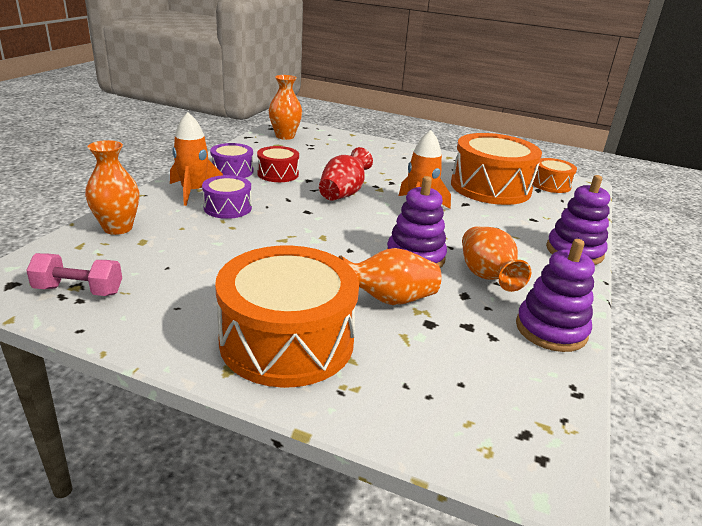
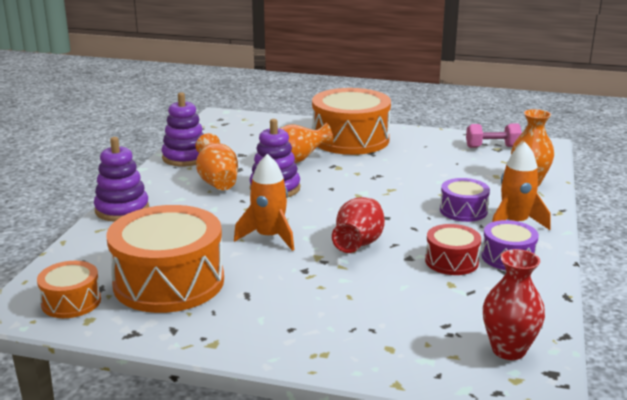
camera: 175 degrees right, 5 degrees down
(285, 136) = (508, 350): orange vase -> red vase

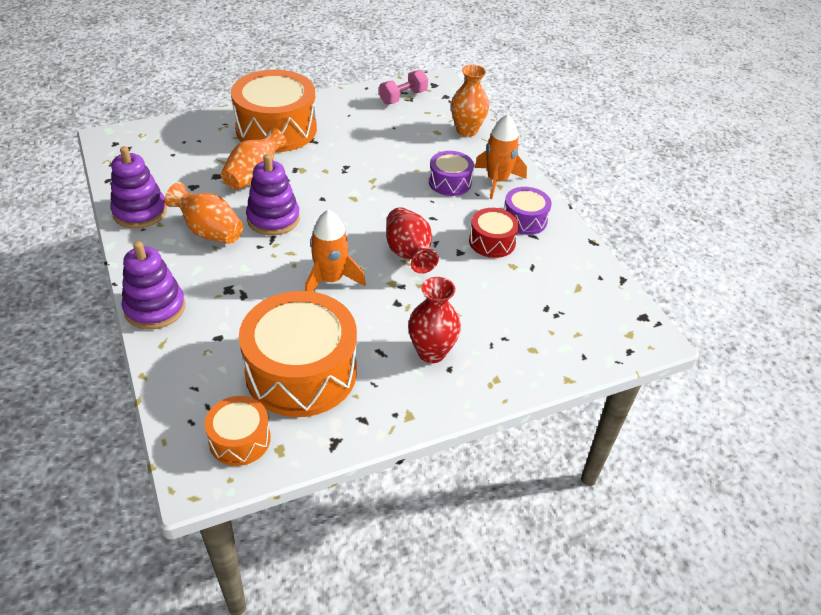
camera: 40 degrees left, 20 degrees up
(508, 350) = (603, 310): red vase -> red vase (431, 352)

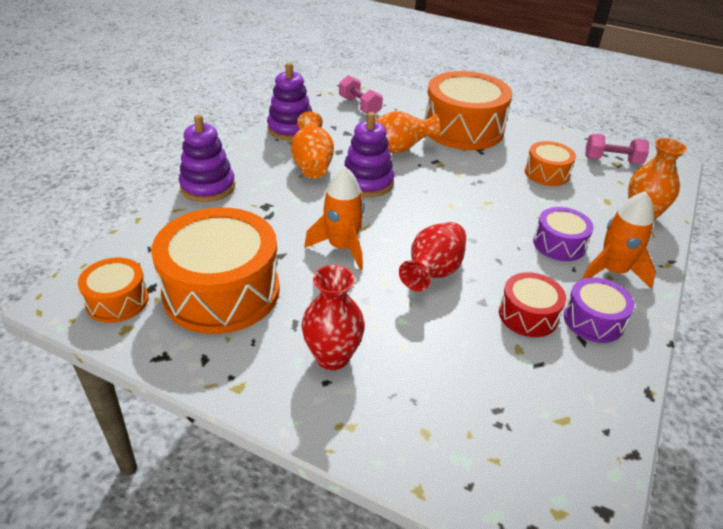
camera: 50 degrees right, 5 degrees down
(165, 155) = (359, 106): none -> pink dumbbell
(378, 133) = (547, 173): none -> orange drum

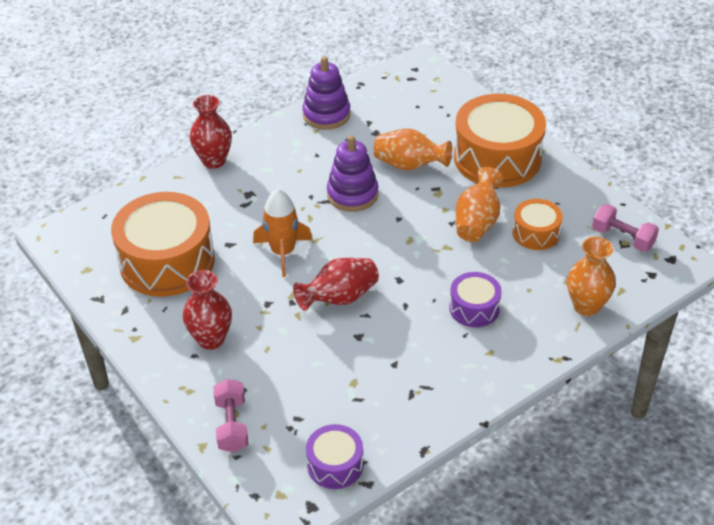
camera: 30 degrees right, 5 degrees up
(117, 301) = (92, 245): orange drum -> none
(208, 187) = (214, 161): purple stacking toy -> red vase
(312, 164) = (317, 161): orange vase -> orange vase (477, 222)
(359, 106) = (413, 102): pink dumbbell -> pink dumbbell (232, 425)
(528, 315) = (386, 359): red drum -> none
(593, 320) = (436, 382): purple drum -> purple drum (335, 465)
(612, 271) = (498, 348): orange rocket -> none

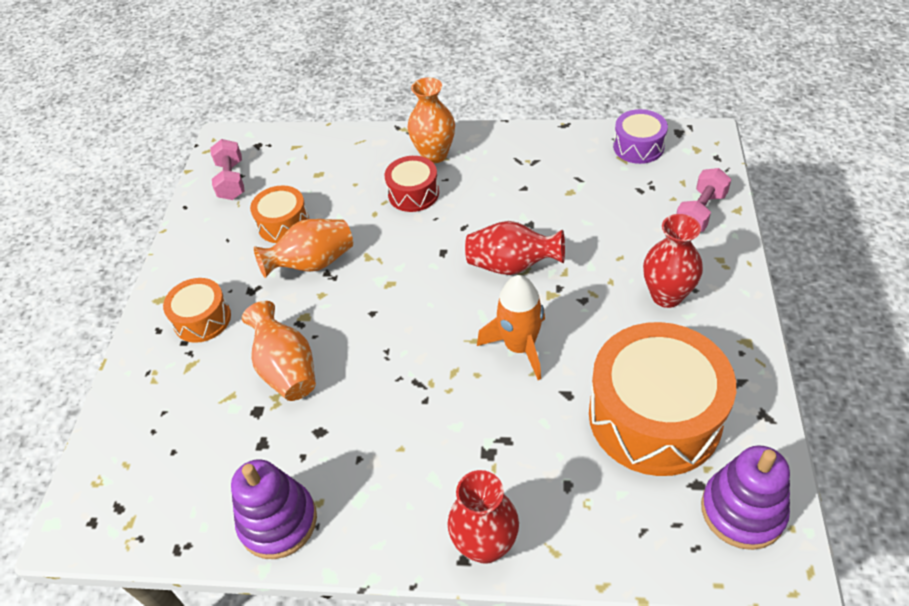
camera: 135 degrees left, 5 degrees up
(352, 194) = (382, 372): purple stacking toy -> purple stacking toy (742, 511)
(474, 308) = (413, 193): purple drum -> red drum
(497, 158) = (202, 319): orange drum -> orange drum, size x0.51
(586, 306) = (334, 150): orange vase -> orange vase (434, 154)

